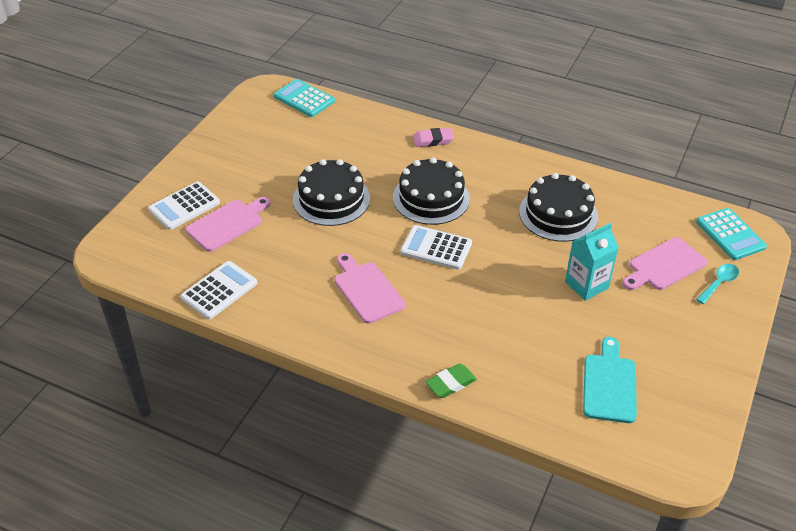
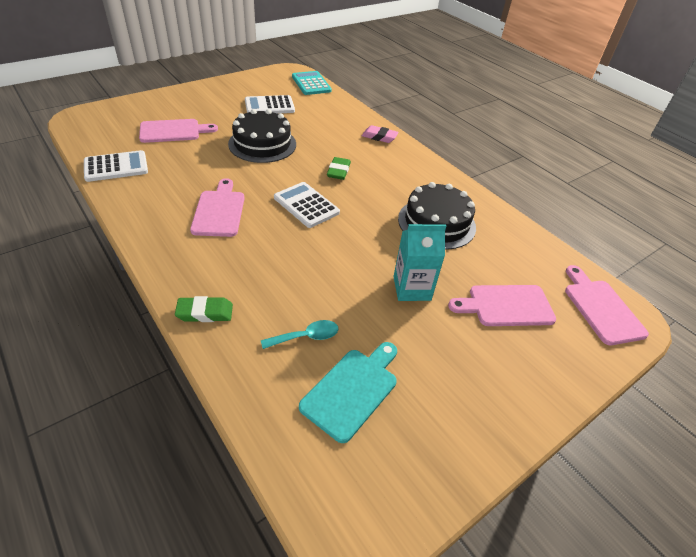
camera: 25 degrees right, 0 degrees up
(184, 206) = (159, 111): white calculator -> white calculator (269, 106)
(431, 198) = (338, 171): black cake -> green eraser
(719, 283) = (555, 347): turquoise spoon -> turquoise spoon (306, 337)
(730, 234) = (601, 308): turquoise calculator -> pink cutting board

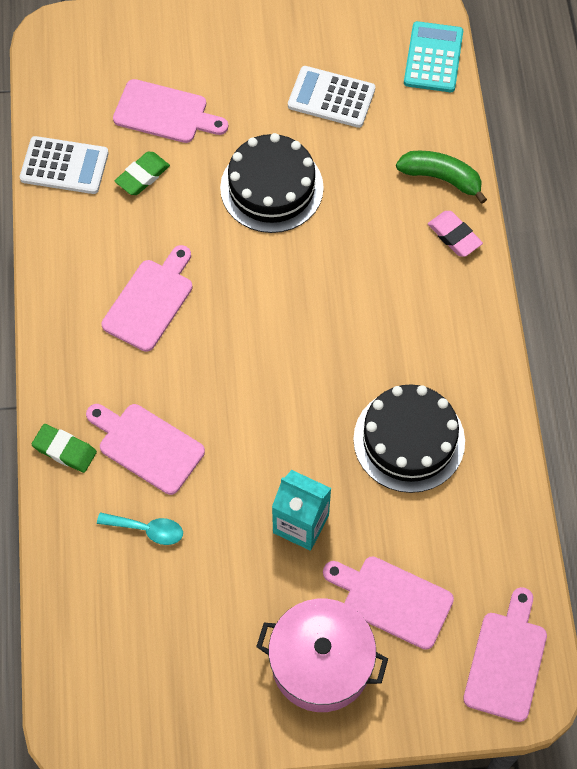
camera: 35 degrees right, 20 degrees up
(270, 286) = (147, 446): none -> pink cutting board
(306, 205) = (260, 336): white calculator -> none
(338, 171) = (343, 288): green eraser -> green eraser (142, 176)
(352, 390) = (155, 611): turquoise cutting board -> none
(353, 119) = (441, 178): none -> green banana
(499, 365) = (321, 663): none -> pink pot

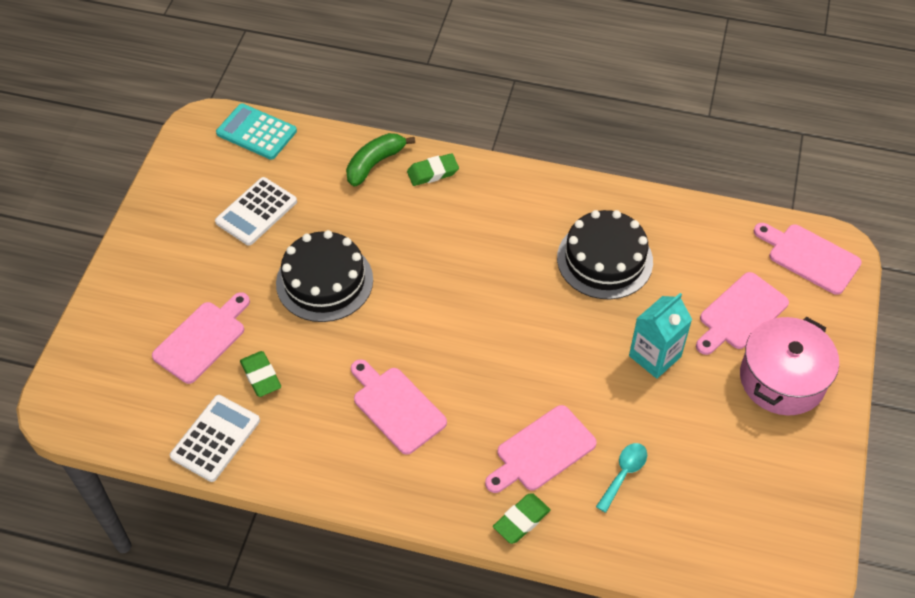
camera: 70 degrees left, 10 degrees down
(454, 236) = (432, 172): pink eraser -> green eraser

